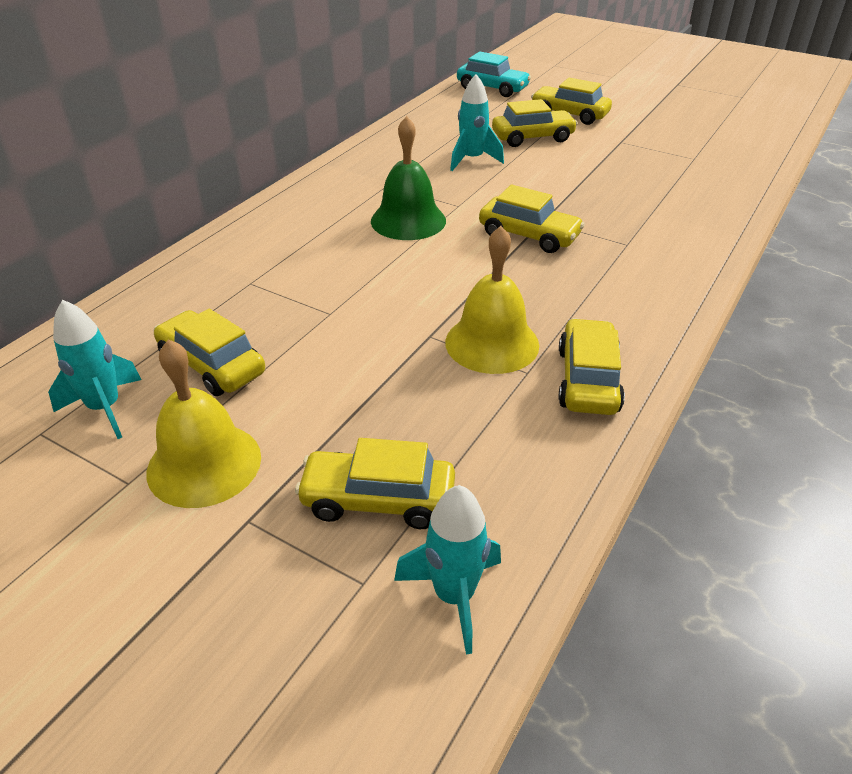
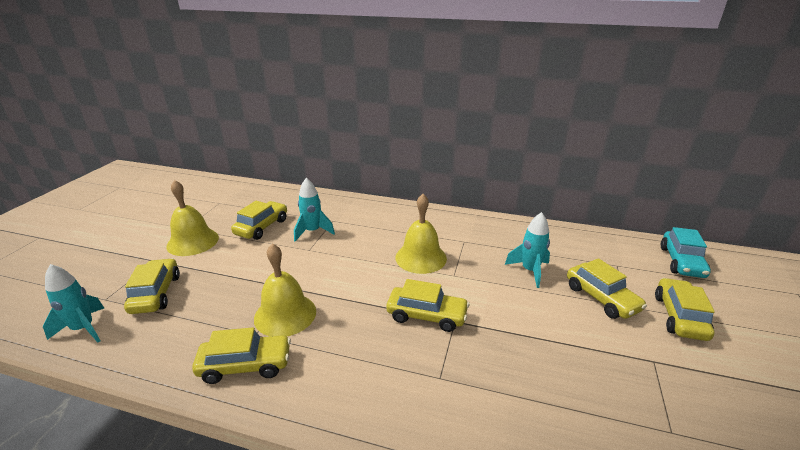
camera: 75 degrees right, 10 degrees down
(105, 408) = (232, 211): turquoise rocket -> turquoise rocket (313, 231)
(408, 220) = (421, 257): green bell -> yellow bell
(529, 235) = (427, 315): yellow car -> yellow car turned 90 degrees counterclockwise

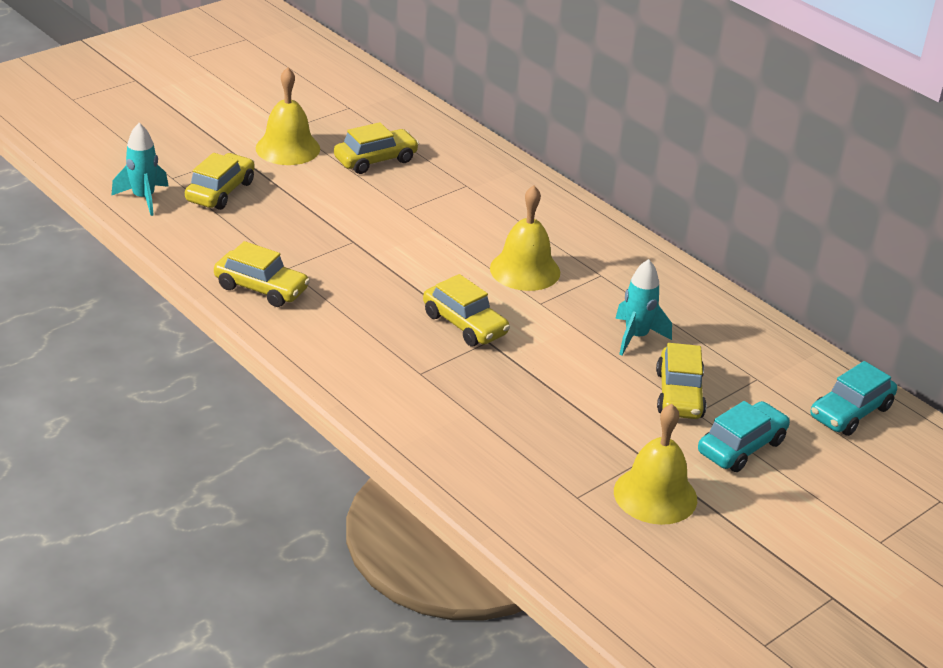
camera: 30 degrees right, 5 degrees up
(285, 314) = (327, 263): yellow bell -> yellow bell (655, 495)
(313, 231) = (429, 189): turquoise rocket -> none
(679, 316) = (741, 447): yellow car -> turquoise car

